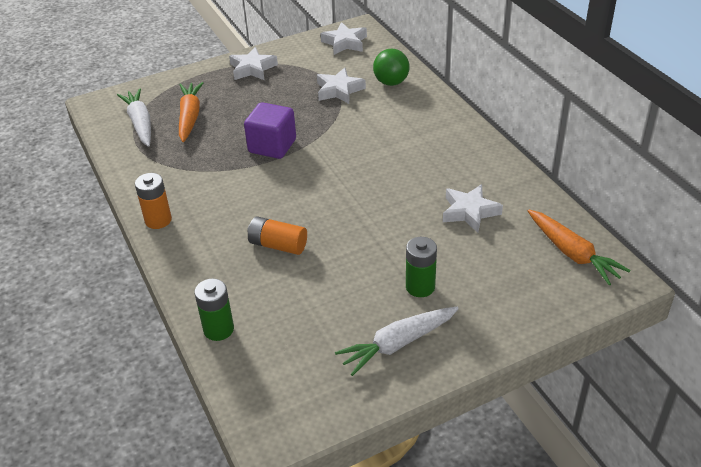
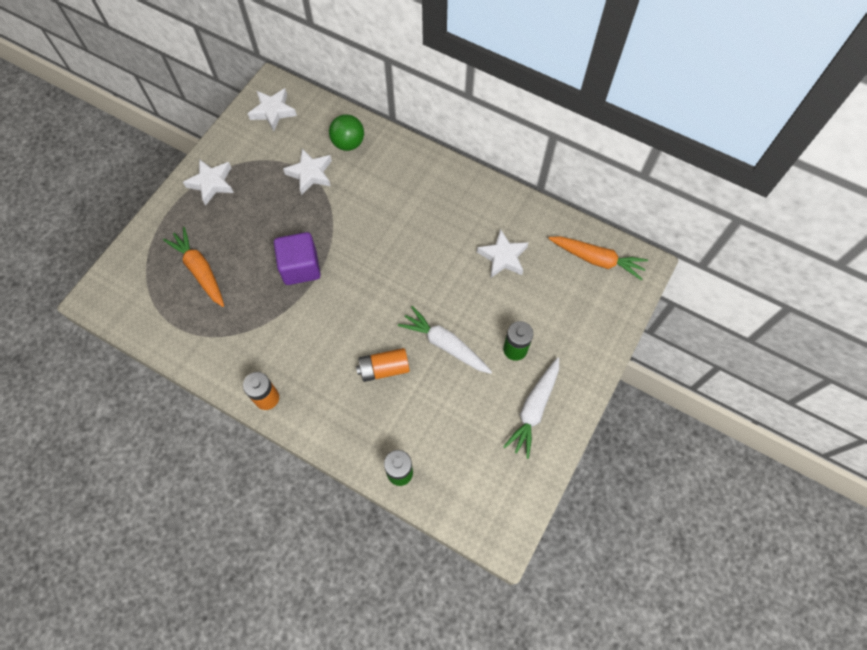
camera: 35 degrees left, 25 degrees up
(140, 123) = (159, 301): white carrot -> white carrot (445, 344)

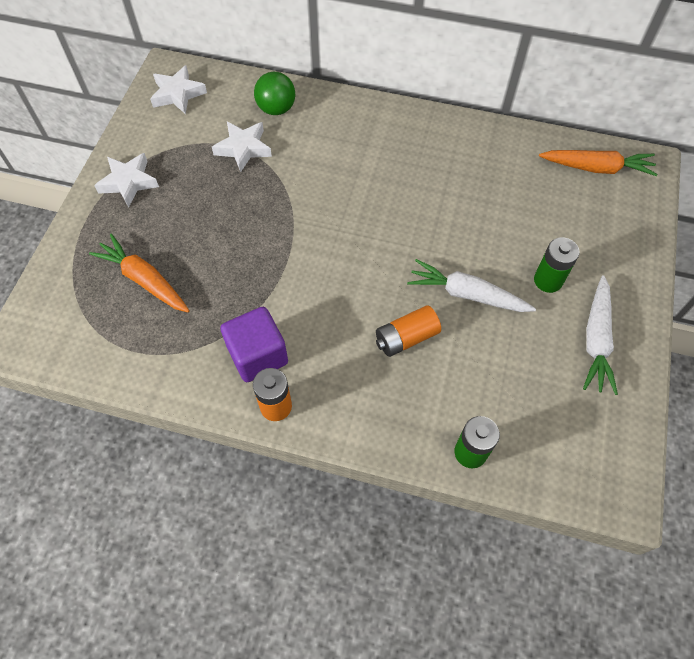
camera: 15 degrees left, 5 degrees down
(300, 267) = (266, 249): purple cube -> purple cube (258, 355)
(503, 257) = (494, 187): white star -> none

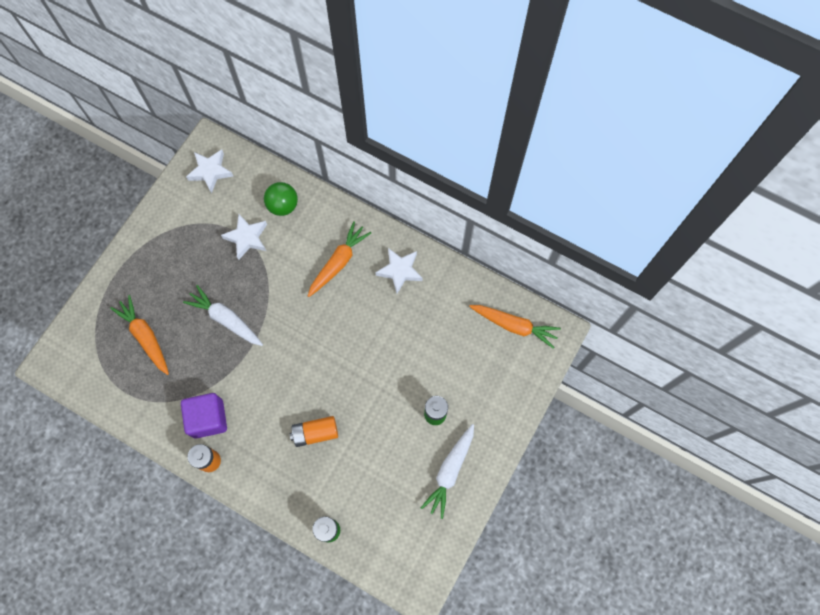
camera: 15 degrees right, 10 degrees up
(129, 182) = (153, 248): white star -> white star (400, 271)
(364, 150) = (338, 262): none -> orange carrot
(467, 294) = (371, 410): white carrot -> white carrot (226, 319)

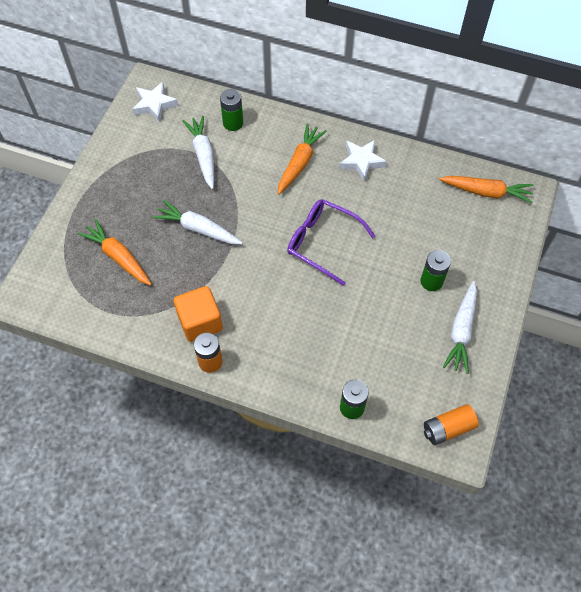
camera: 10 degrees left, 10 degrees down
(208, 418) = (200, 322): purple cube -> orange cube
(247, 238) = (203, 155): white star -> white carrot
(283, 205) = (233, 123): green ball -> green battery
(315, 433) = (314, 318): orange battery -> orange battery (448, 428)
(341, 355) = (323, 243): none -> purple glasses

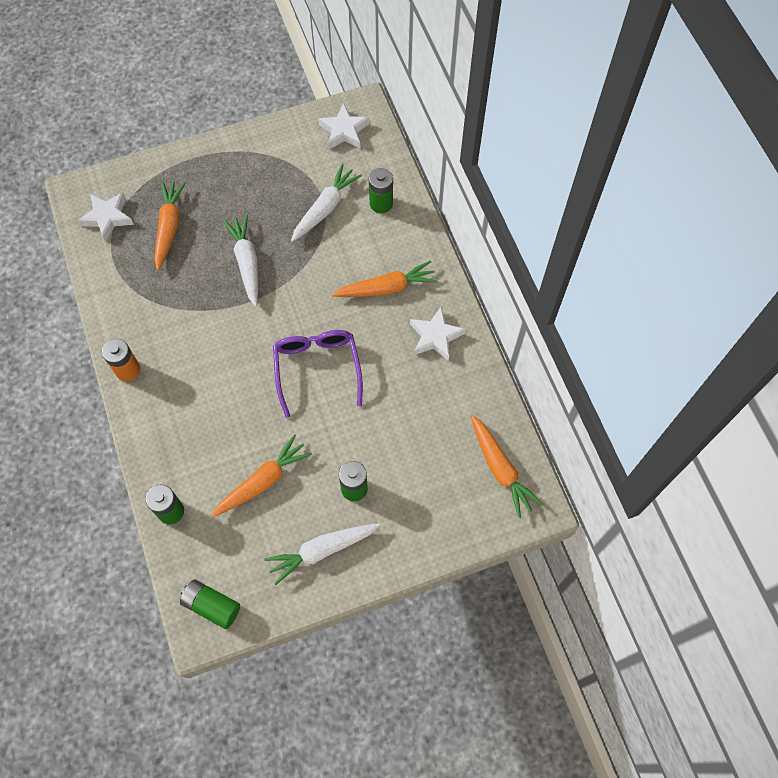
camera: 50 degrees right, 5 degrees up
(67, 291) = (107, 218): none -> white star
(200, 322) = (158, 334): orange cube -> none
(379, 332) = (263, 481): none -> orange carrot
(448, 428) = (211, 606): orange battery -> green battery

